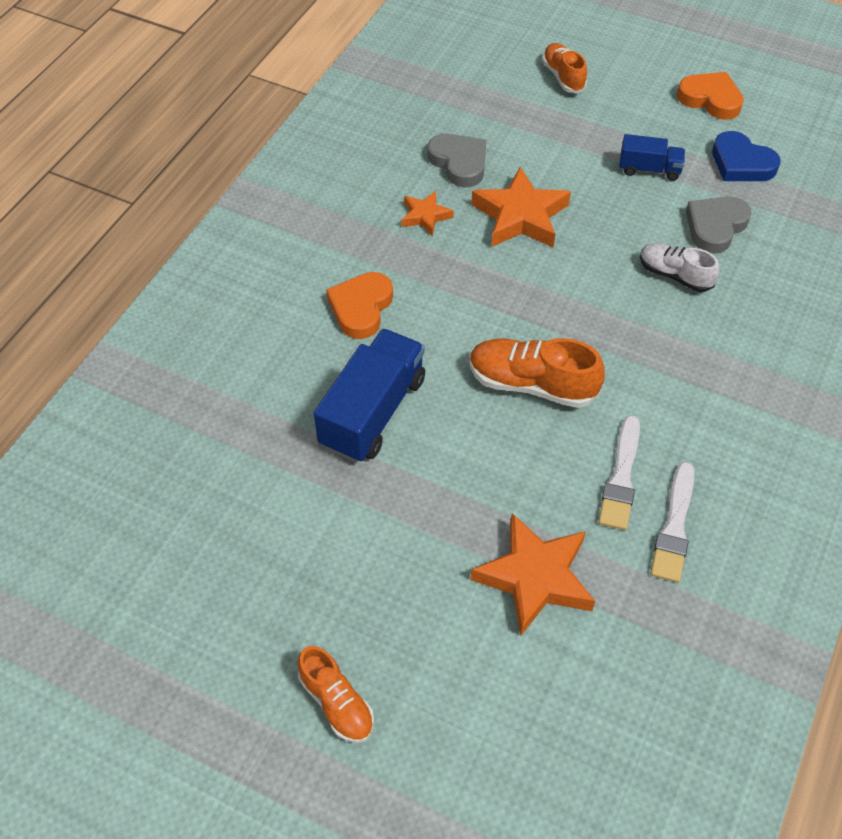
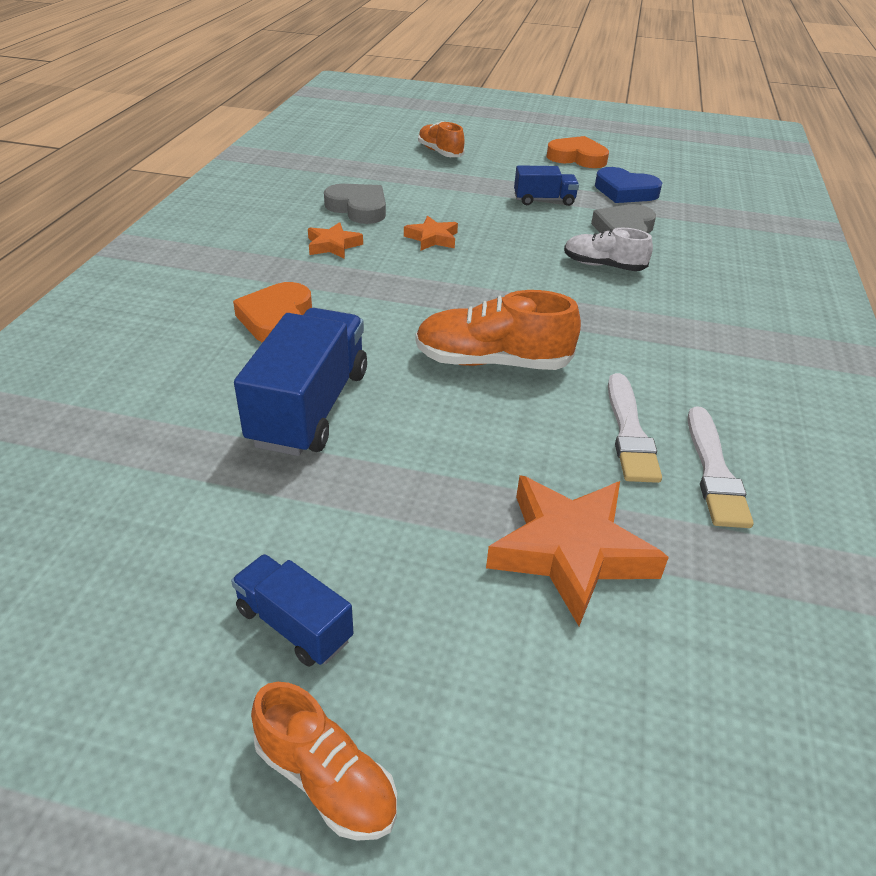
camera: 15 degrees left, 15 degrees down
(333, 599) = (294, 625): none -> blue truck
(520, 216) = (432, 238): orange star -> orange star, size x0.54

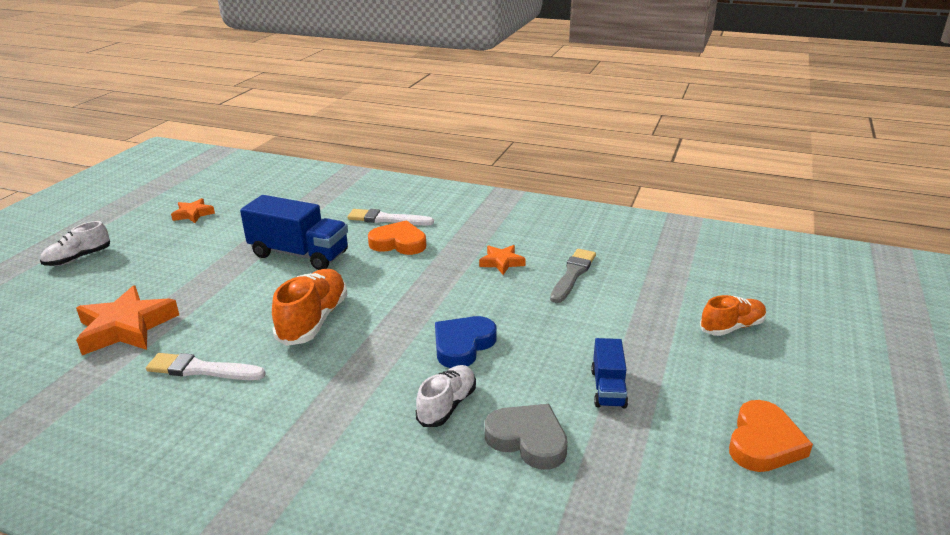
camera: 100 degrees right, 10 degrees down
(294, 625) = (152, 251): blue truck -> none
(326, 779) = (78, 258): orange shoe -> white shoe
(358, 208) = (573, 274): grey heart -> grey brush
(432, 238) = (512, 308): orange star -> orange star (193, 214)
(625, 191) = (650, 468): blue heart -> blue heart (462, 345)
(714, 472) = (137, 400): white brush -> white brush (387, 219)

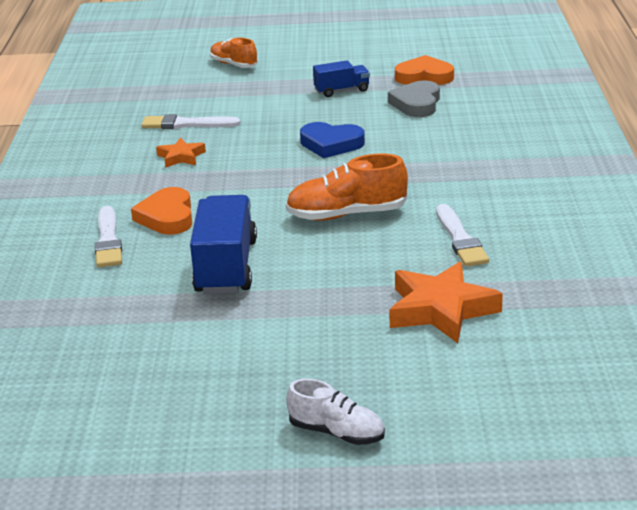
camera: 110 degrees left, 0 degrees up
(193, 214) = (155, 397): orange star -> none
(447, 405) = (408, 133): white shoe -> none
(573, 274) = (186, 124): grey brush -> white brush
(763, 442) = (357, 49): orange heart -> orange heart (424, 76)

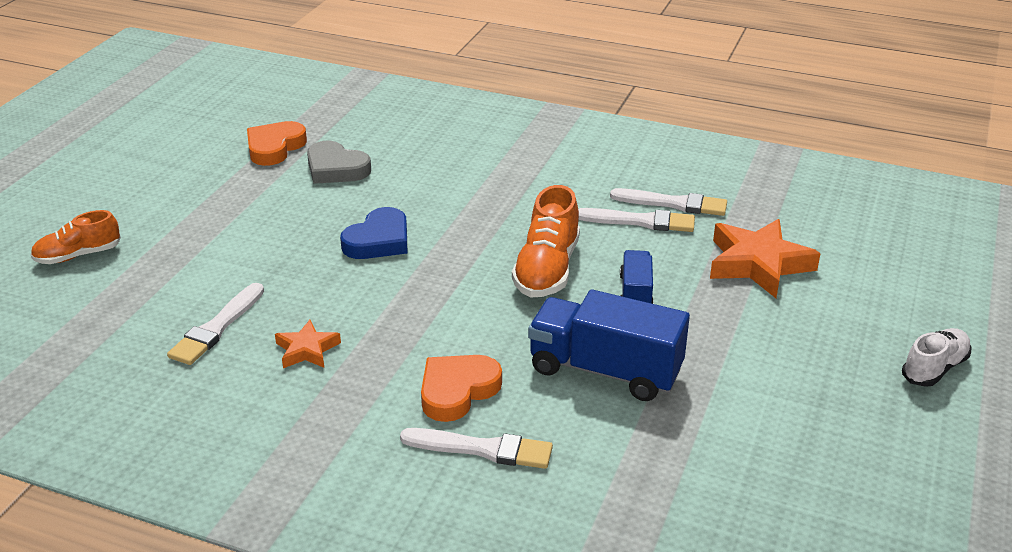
camera: 70 degrees left, 5 degrees up
(167, 217) = (457, 391): orange heart -> orange heart turned 120 degrees clockwise
(342, 90) = (250, 202): blue truck -> blue truck (635, 293)
(508, 249) = (673, 204): none -> white brush

